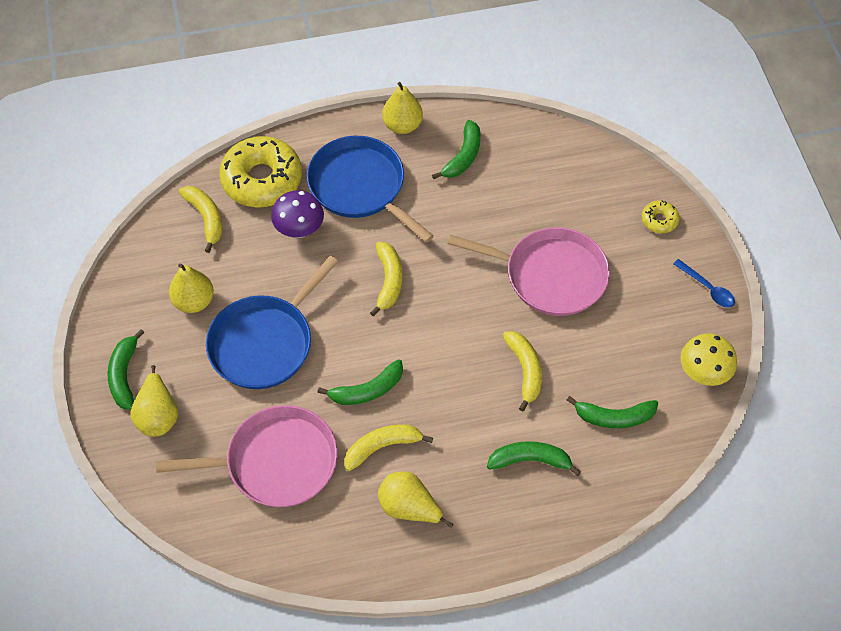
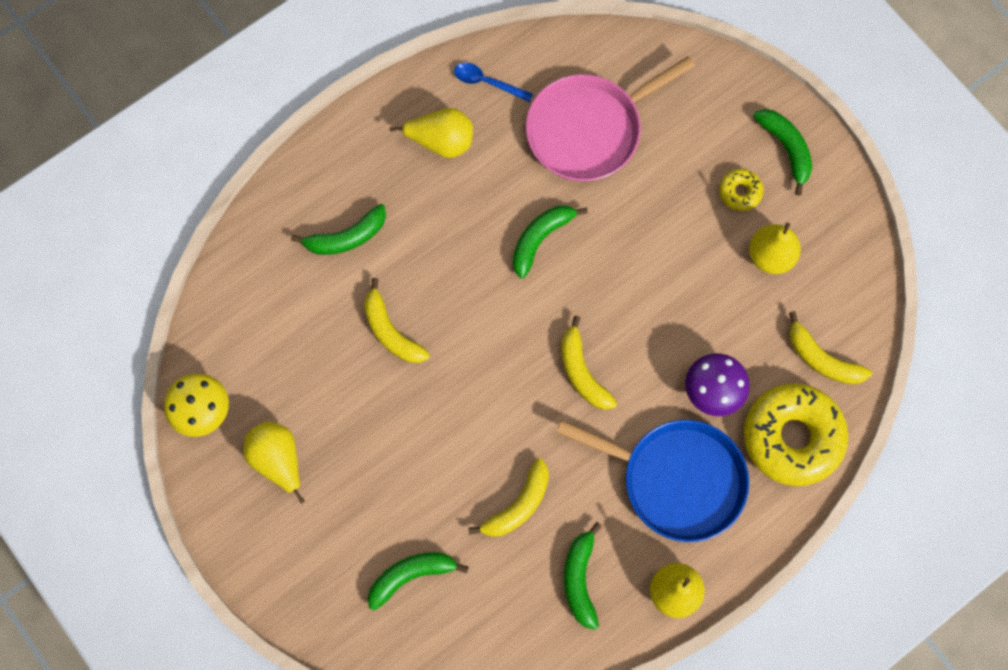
camera: 155 degrees right, 15 degrees up
(158, 415) = (727, 124): yellow pear -> yellow pear (278, 460)
(265, 342) = (671, 244): blue pan -> none
(382, 447) = (496, 188): yellow banana -> yellow banana (518, 505)
(550, 275) = (410, 458): pink pan -> none
(614, 417) = (280, 319): green banana -> green banana (411, 576)
(659, 220) = (313, 592): yellow donut -> yellow donut (740, 192)
(707, 288) = (229, 521): blue spoon -> blue spoon (487, 82)

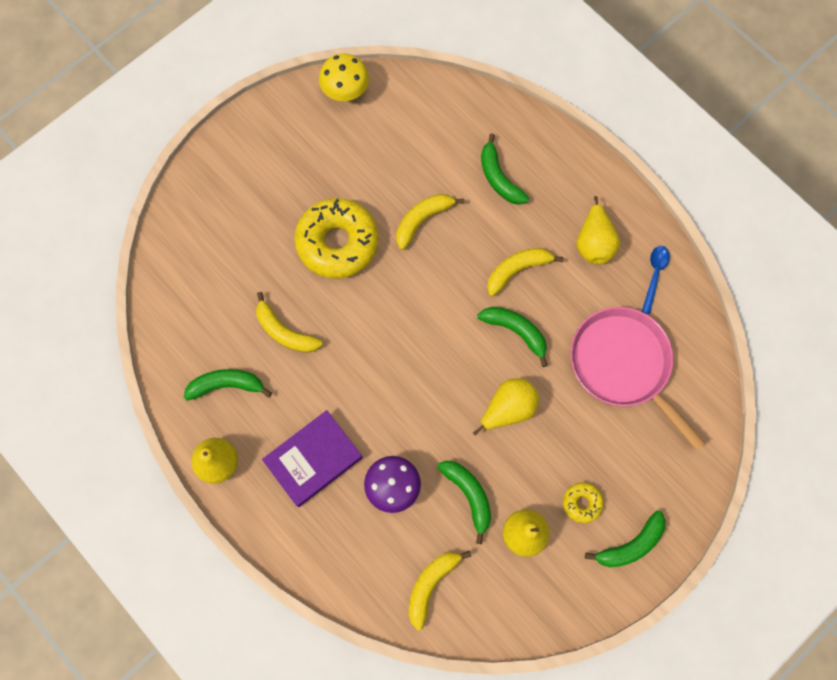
camera: 85 degrees right, 0 degrees up
(278, 460) = (311, 148): yellow pear -> yellow pear (508, 409)
(411, 576) = (225, 255): green banana -> green banana (469, 495)
(582, 372) = (401, 375): yellow banana -> yellow banana (517, 270)
(676, 479) = (313, 459): blue pan -> purple book
(792, 437) = (357, 559): yellow donut -> yellow donut (337, 243)

